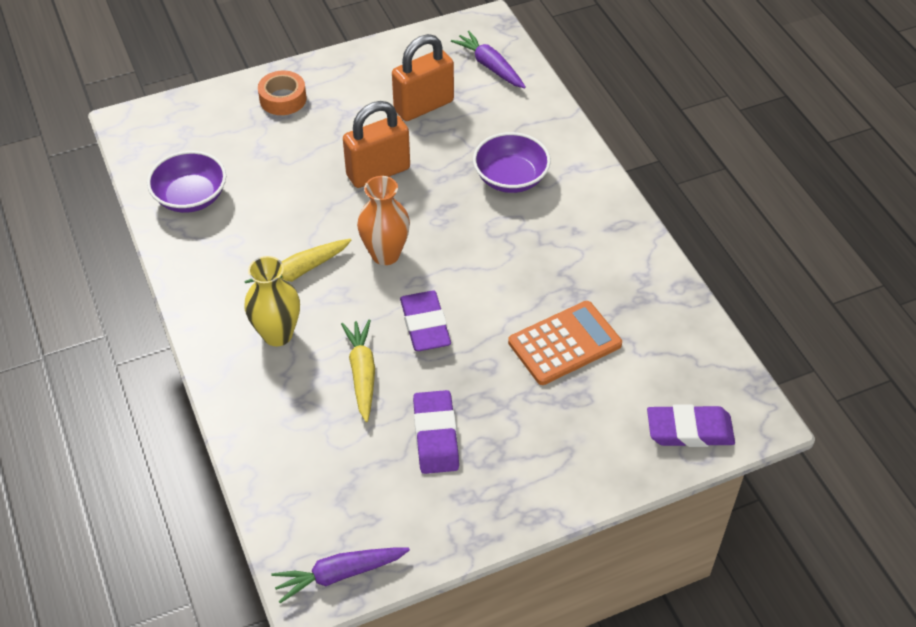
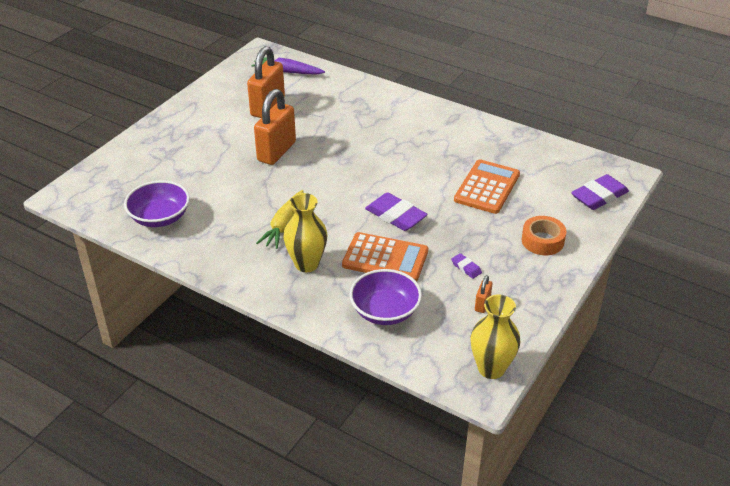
camera: 35 degrees left, 10 degrees down
(283, 99) = (167, 139): orange tape -> orange tape (542, 241)
(339, 574) = (491, 368): purple carrot -> yellow vase
(362, 373) = (385, 258): yellow carrot -> orange calculator
(385, 254) = (329, 191): orange vase -> none
(407, 492) = (482, 304): none -> orange padlock
(435, 435) = (466, 268): purple eraser -> purple eraser, size x0.48
(510, 178) = (363, 121): purple bowl -> purple bowl (385, 311)

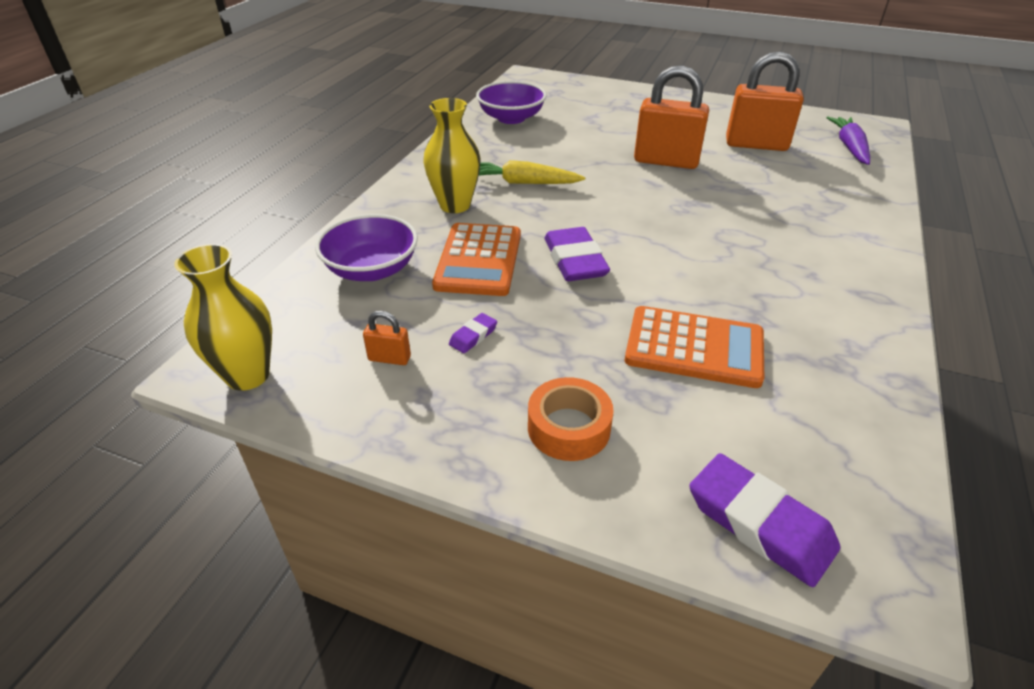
camera: 80 degrees right, 0 degrees up
(395, 216) = (575, 260): purple eraser -> purple eraser turned 45 degrees counterclockwise

